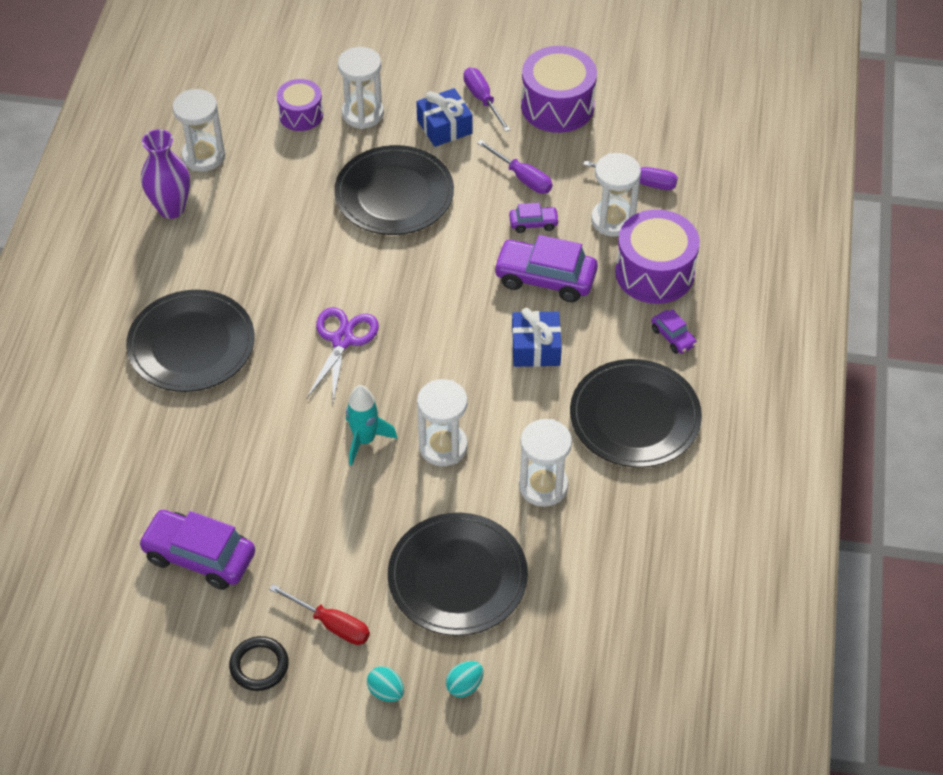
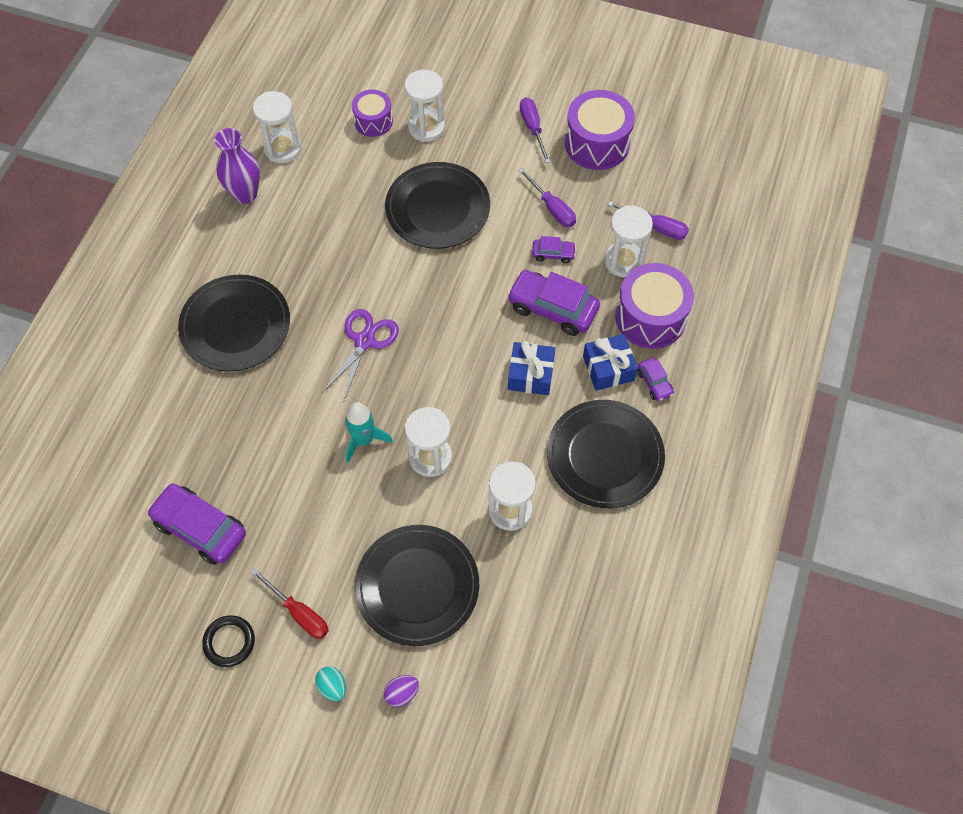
camera: 10 degrees right, 10 degrees up
(444, 127) = (494, 150): blue gift -> blue gift (608, 368)
(464, 686) = (402, 693): turquoise egg -> purple egg

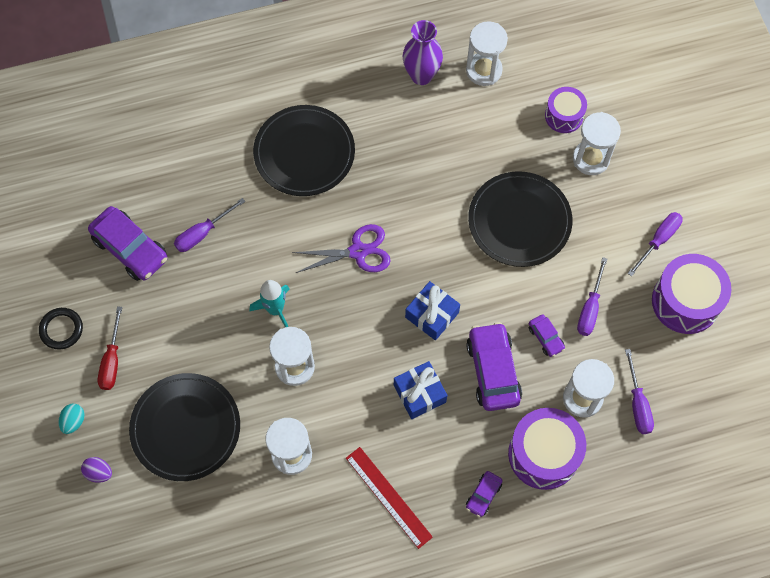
camera: 55 degrees right, 5 degrees up
(200, 528) = (130, 249): purple car -> purple car turned 135 degrees clockwise
(239, 455) = (202, 233): none -> purple screwdriver
(605, 455) = (388, 497): black plate -> red ruler
(608, 368) = (470, 450): blue gift -> blue gift (432, 315)

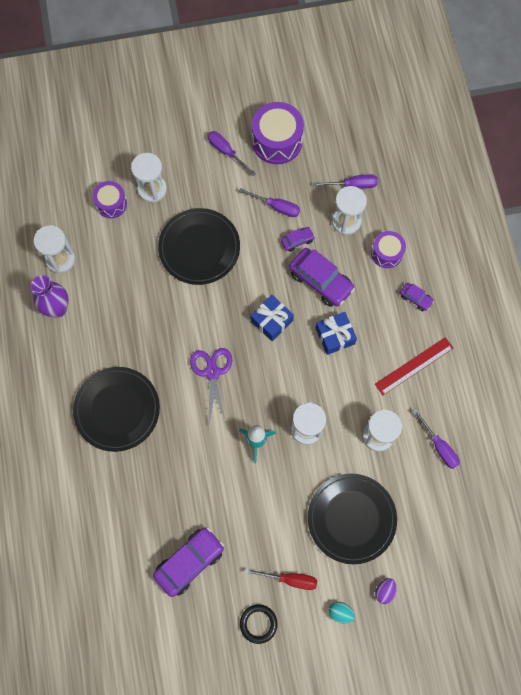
camera: 85 degrees left, 5 degrees up
(202, 233) = (182, 499): purple screwdriver -> purple screwdriver (439, 446)
(493, 371) = (320, 281): purple car -> purple car turned 135 degrees counterclockwise
(543, 454) = (387, 253): purple drum -> purple drum, size x0.60

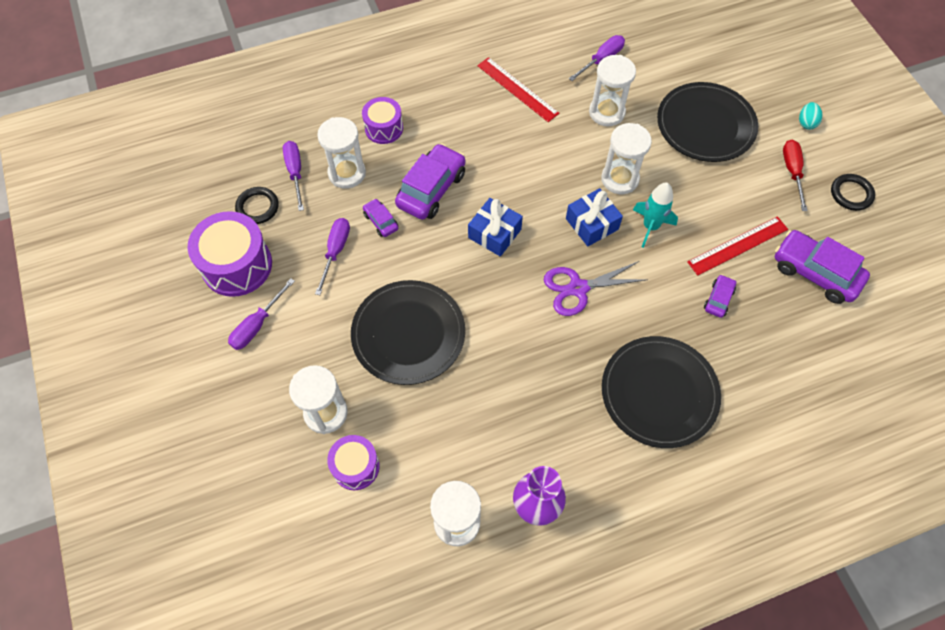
camera: 100 degrees left, 10 degrees down
(226, 507) = (738, 246): none -> red ruler
(325, 157) = (257, 207): none -> black ring
(335, 336) = (499, 166): blue gift -> blue gift (592, 224)
(384, 591) = (769, 89): purple egg -> none
(415, 298) = (436, 96): purple car -> purple car (718, 299)

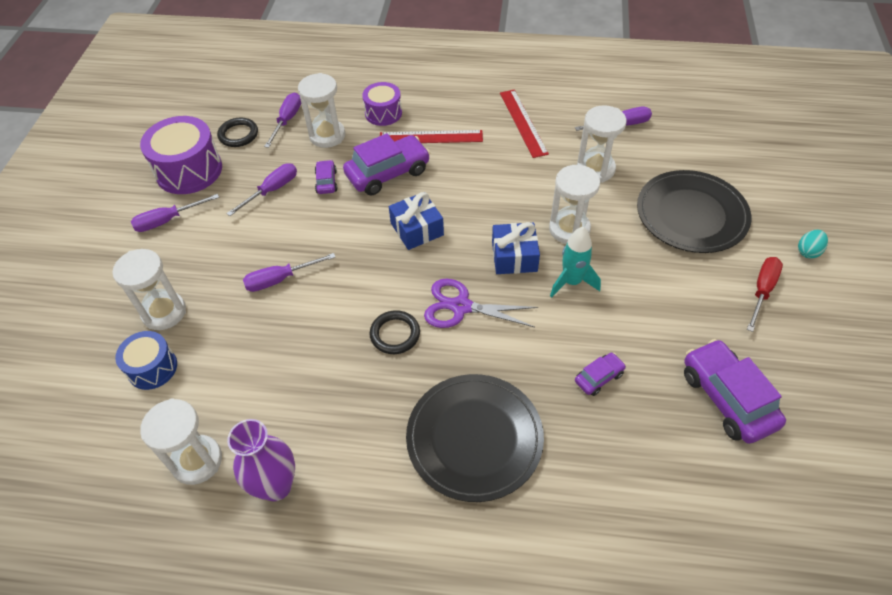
camera: 30 degrees right, 10 degrees down
(355, 466) = (152, 368): purple drum -> blue drum
(408, 334) = (280, 279): black plate -> purple screwdriver
(738, 246) = (654, 336): red ruler -> red ruler (431, 137)
(851, 194) = (820, 338): black ring -> black ring (395, 334)

